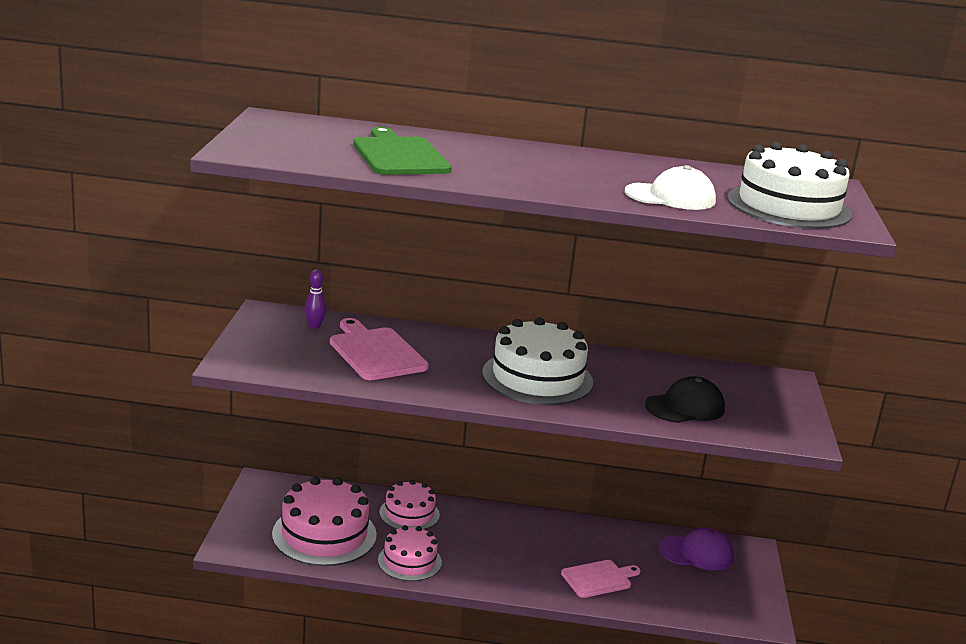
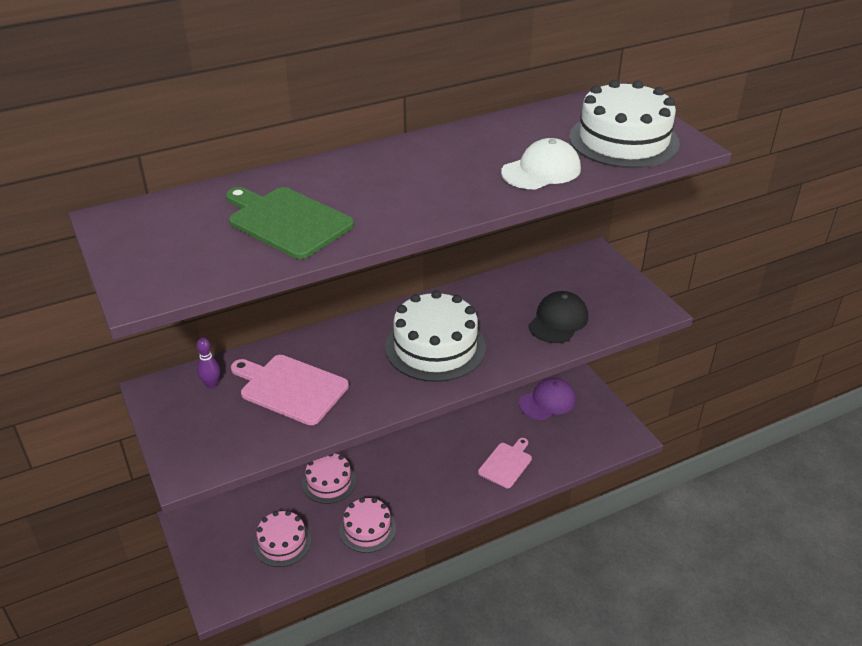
camera: 30 degrees left, 15 degrees up
(324, 534) = (282, 542): pink cake -> pink cake, size x0.60

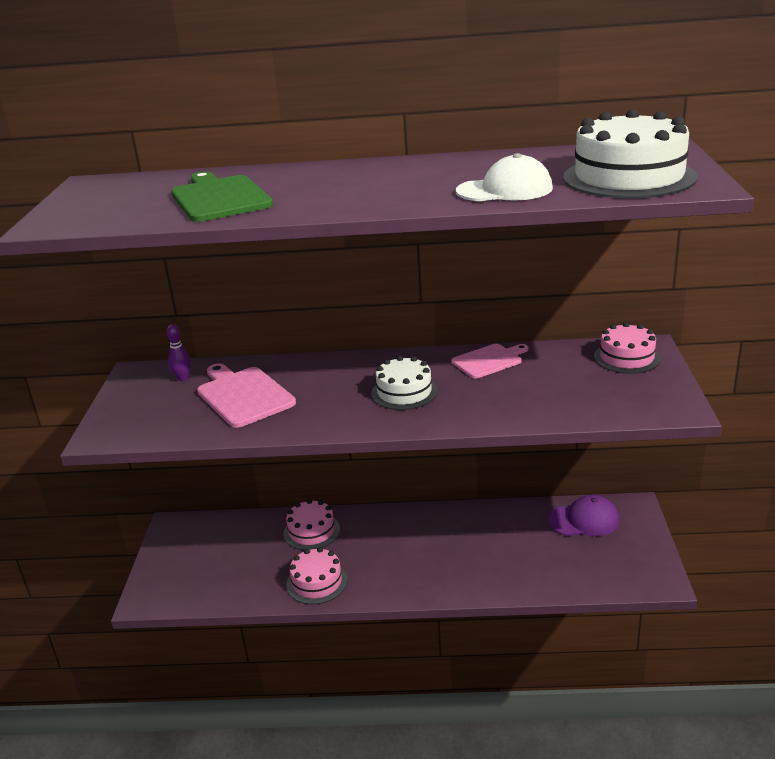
camera: 30 degrees right, 10 degrees down
(282, 542) = (234, 569): pink cake -> pink cake (626, 357)
(435, 347) = (404, 392): white cake -> white cake, size x0.60
(506, 464) = (497, 566): pink cutting board -> pink cutting board (489, 361)
(558, 321) = (553, 396): black cap -> none

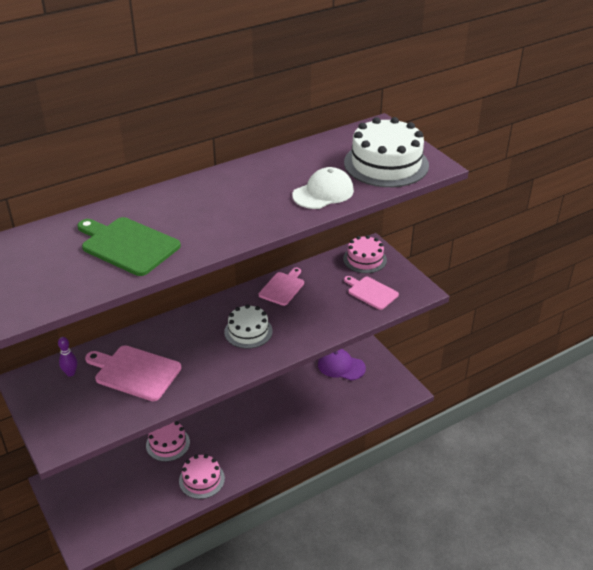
camera: 35 degrees left, 10 degrees up
(584, 520) = (341, 366): purple cap -> purple cap turned 120 degrees counterclockwise
(603, 393) = (371, 292): none -> pink cutting board

